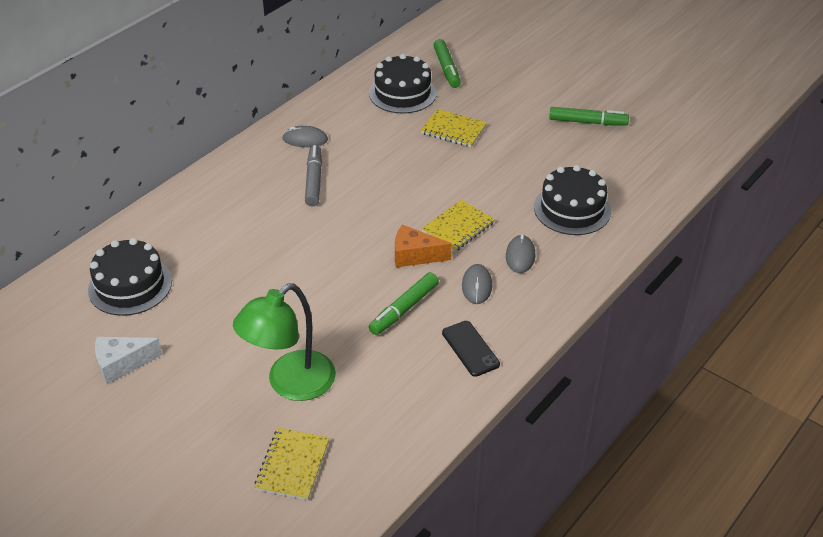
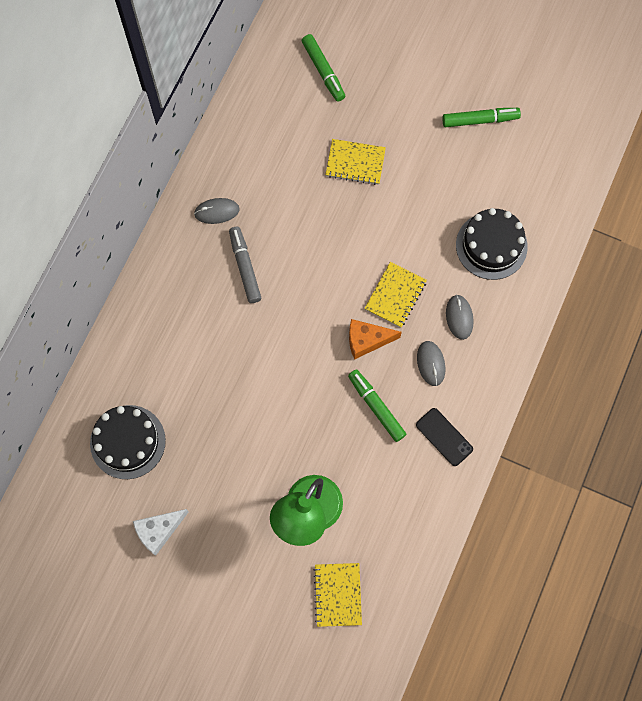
camera: 15 degrees left, 30 degrees up
(402, 93) = (290, 119): black cake -> none
(404, 309) = (376, 407): green marker -> green marker turned 120 degrees clockwise

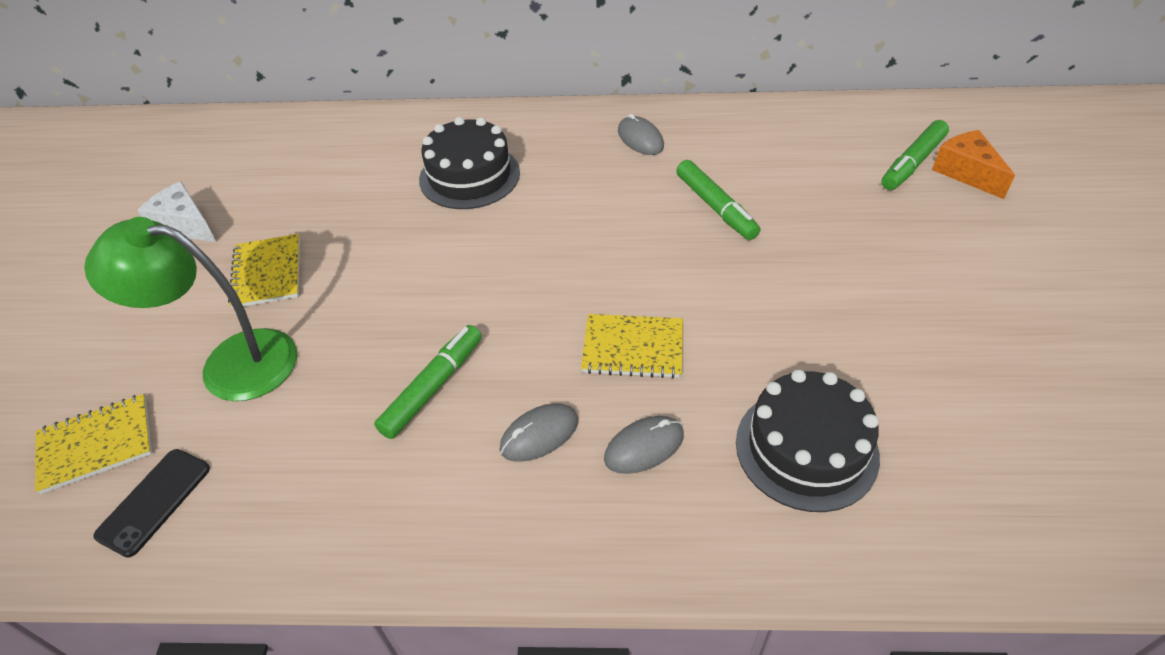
camera: 70 degrees right, 25 degrees down
(128, 442) = (301, 165): black cake -> black cake (469, 176)
(245, 267) = (581, 184): grey marker -> none
(355, 163) = (809, 235): yellow notebook -> yellow notebook (267, 273)
(367, 340) = (539, 339): orange cheese -> orange cheese (966, 172)
(444, 437) = (410, 501): black phone -> black phone (154, 501)
(480, 120) = (1015, 353): green marker -> green marker (715, 207)

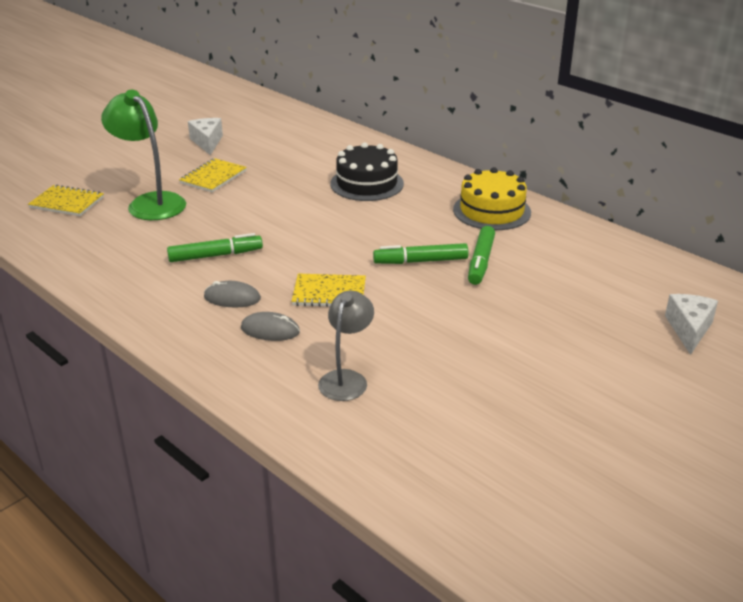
camera: 40 degrees right, 15 degrees down
(154, 501) = (60, 232): black phone -> none
(633, 348) = (329, 293): yellow notebook -> yellow notebook turned 45 degrees counterclockwise
(640, 139) = (492, 211): grey mouse -> yellow cake
(806, 448) = (346, 379): black cake -> grey lamp
(912, 163) = (657, 306): green marker -> green marker (420, 261)
(966, 172) = (689, 329): orange cheese -> white cheese

